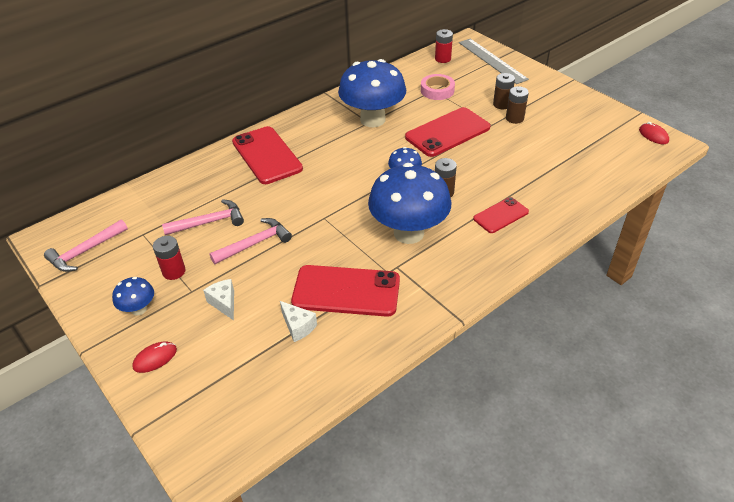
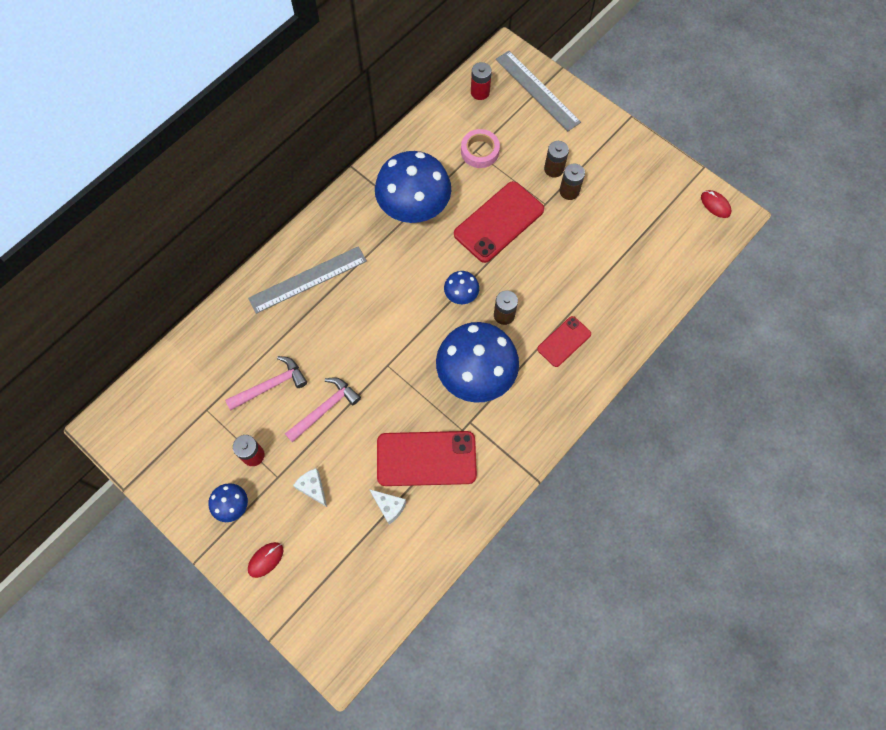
camera: 10 degrees left, 25 degrees up
(85, 251) = (154, 440): pink hammer -> none
(266, 155) = (308, 279): red phone -> grey ruler

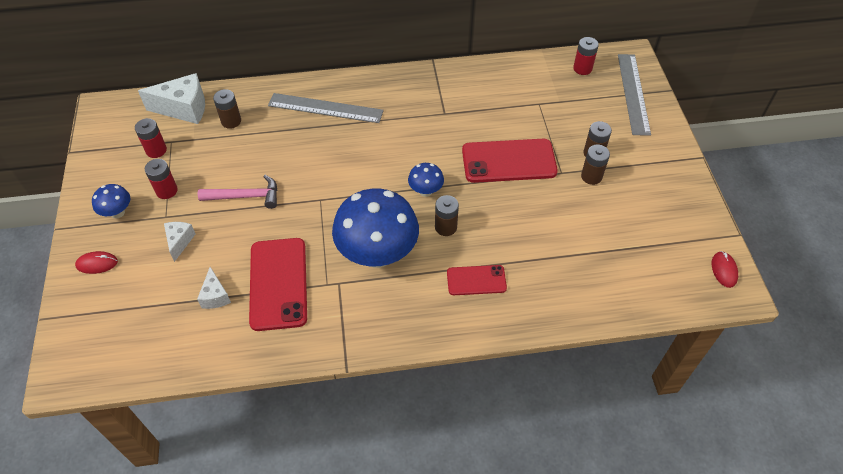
camera: 40 degrees right, 15 degrees down
(183, 371) = (184, 109): none -> white cheese
(202, 427) = (156, 150): none -> red battery
(239, 351) = (231, 121): none -> brown battery
(271, 385) = (227, 156): pink hammer -> none
(414, 209) = (450, 112): blue mushroom -> none
(426, 458) = (278, 283): red phone -> red phone turned 45 degrees clockwise
(480, 151) = (542, 106): pink tape -> none

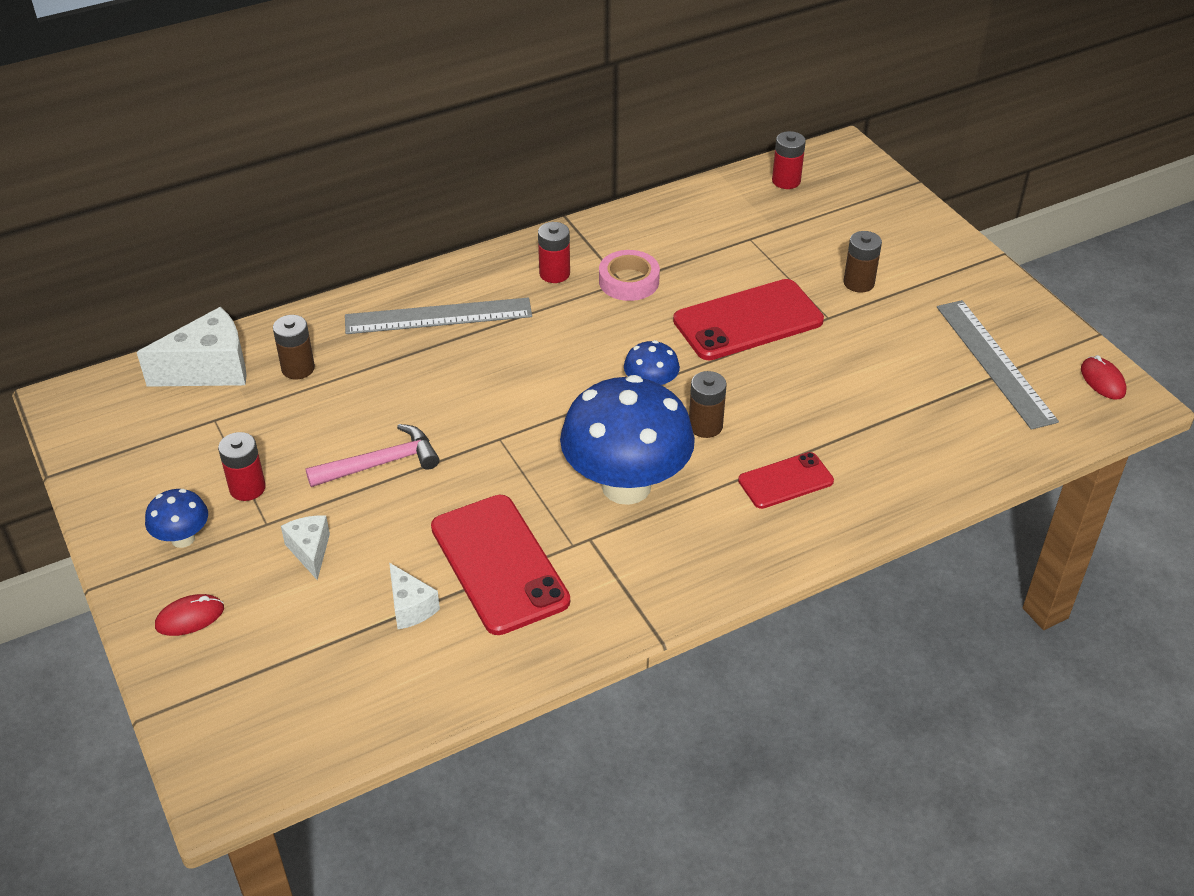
camera: 20 degrees left, 10 degrees down
(156, 150) = (197, 437): red battery -> red battery (554, 274)
(449, 114) = (629, 281): none -> pink tape
(591, 176) = (871, 312): brown battery -> none
(633, 93) = (871, 196): grey ruler -> grey ruler (994, 362)

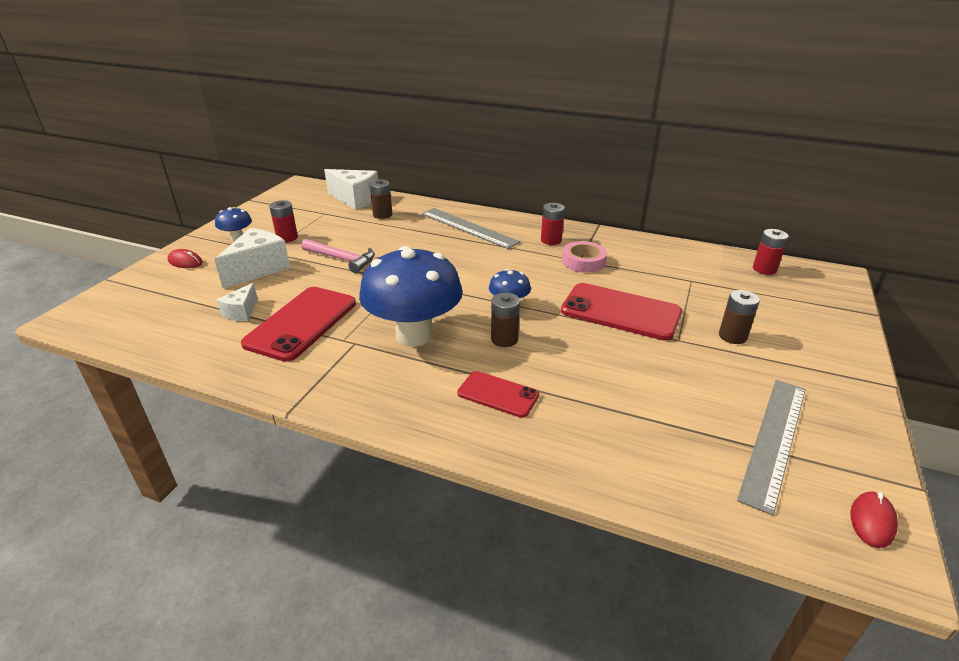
camera: 50 degrees right, 10 degrees down
(310, 551) = (258, 269): white cheese -> white cheese, size x1.81

